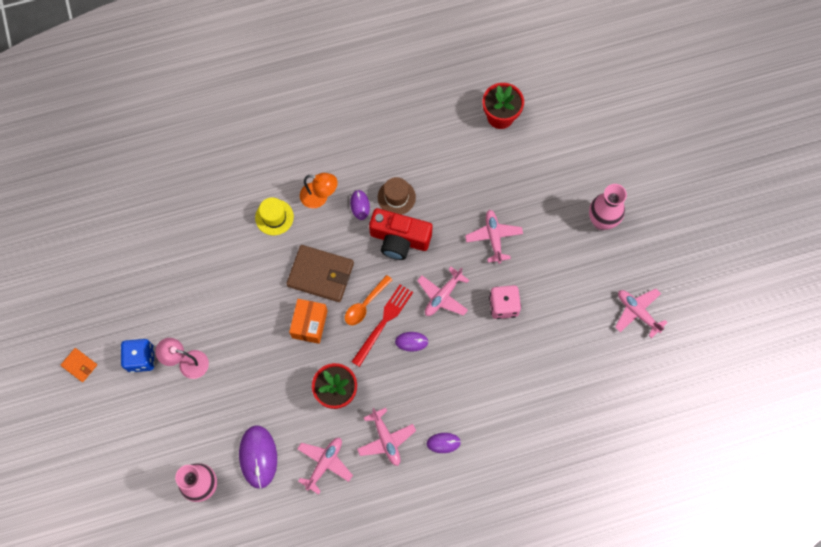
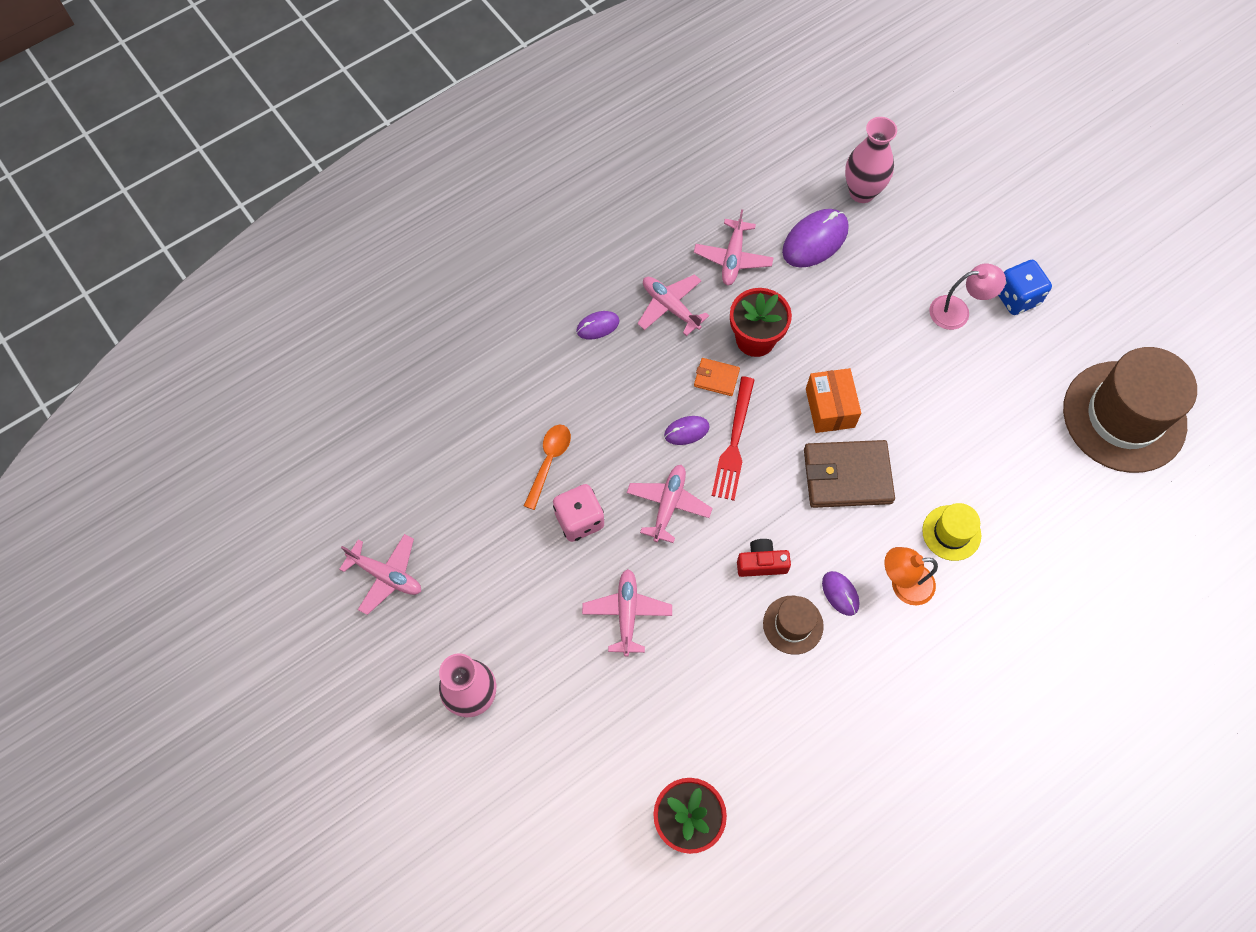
camera: 160 degrees right, 5 degrees down
(79, 365) = (1085, 266): orange wallet -> orange wallet (716, 378)
(123, 251) = (1124, 416): none -> brown hat
(258, 457) = (815, 240): purple mouse -> purple mouse turned 75 degrees clockwise
(365, 304) = (768, 457): orange spoon -> orange spoon (549, 462)
(399, 239) = (761, 563): red camera -> red camera, size x0.55
(493, 237) = (627, 613): pink plane -> pink plane turned 150 degrees counterclockwise

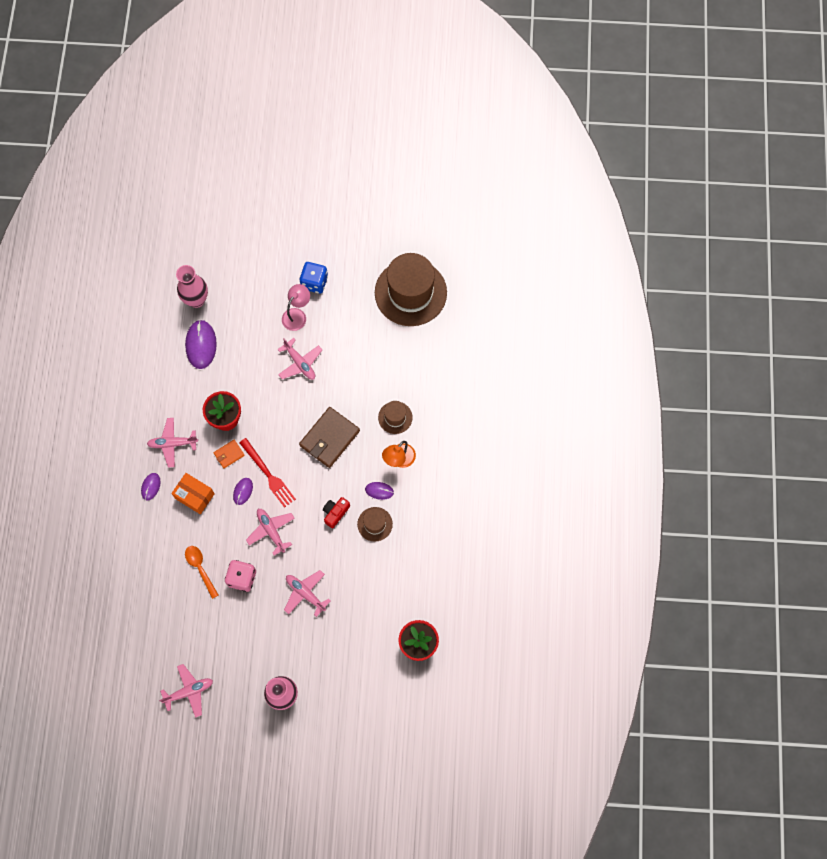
camera: 50 degrees left, 5 degrees up
(733, 258) = (174, 391): pink plane -> pink plane (300, 363)
(830, 408) = (290, 416): orange box -> orange box (194, 496)
(951, 533) = (395, 417): yellow hat -> brown hat

